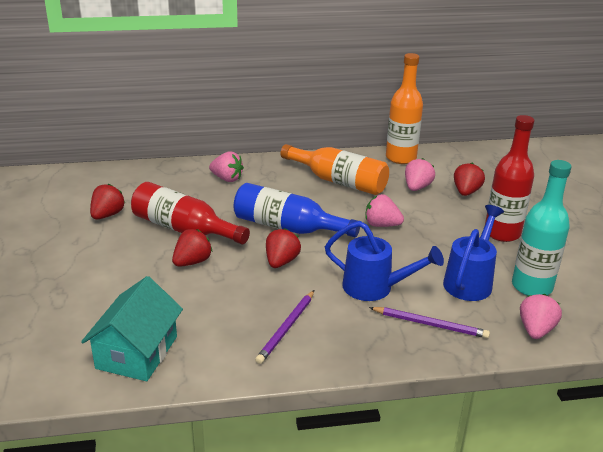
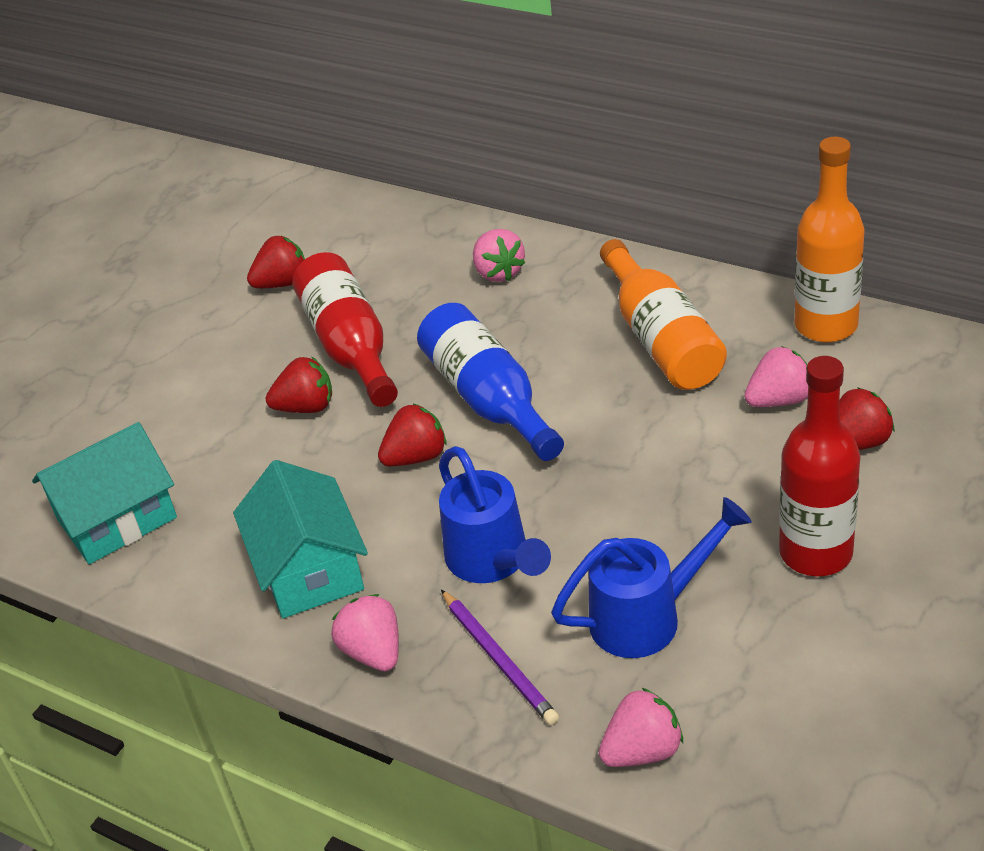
camera: 45 degrees right, 10 degrees up
(286, 328) = (309, 569): purple pencil -> turquoise house
(381, 225) = (632, 452): pink strawberry -> pink strawberry (373, 652)
(531, 286) = (735, 675): turquoise bottle -> none

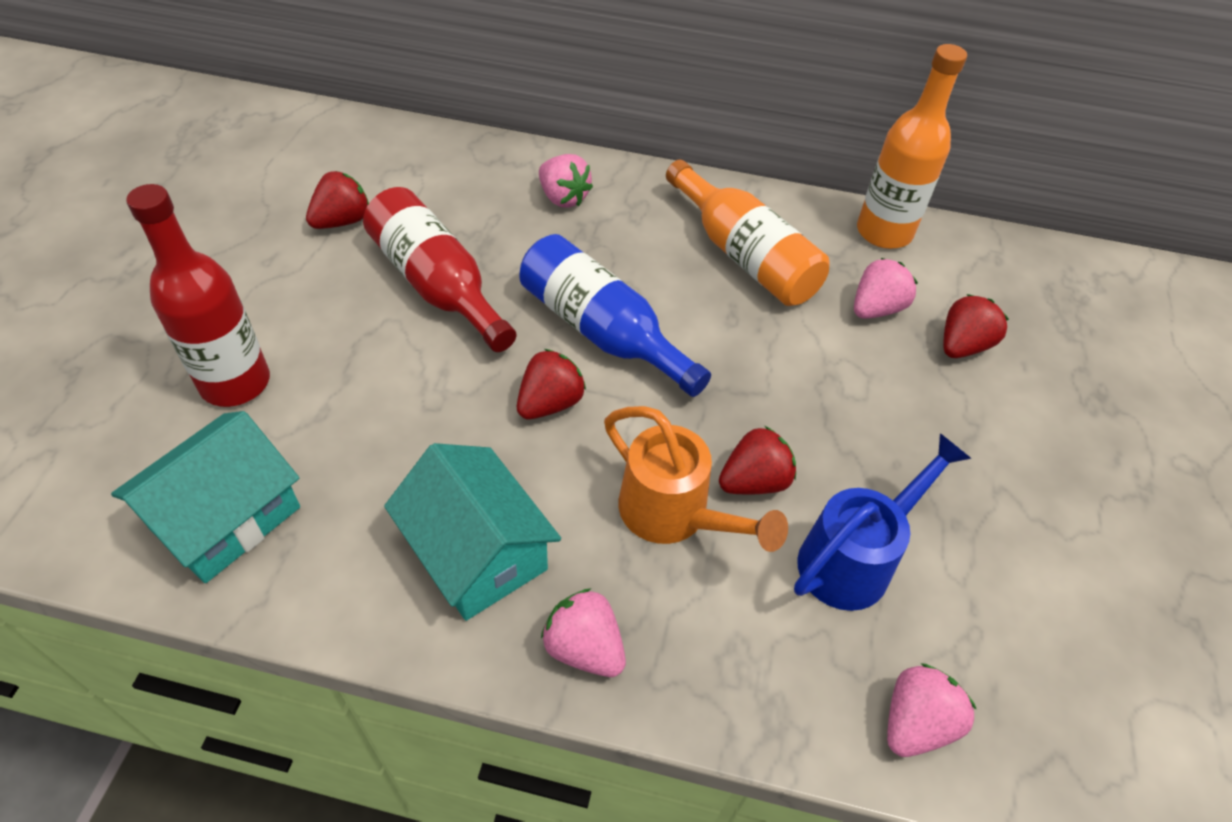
camera: 25 degrees left, 10 degrees up
(306, 407) = (411, 357): red strawberry -> red strawberry (754, 481)
(492, 560) = (673, 514): blue watering can -> orange watering can
(499, 659) = (724, 634): purple pencil -> none
(815, 553) = (978, 464): red bottle -> red bottle (235, 383)

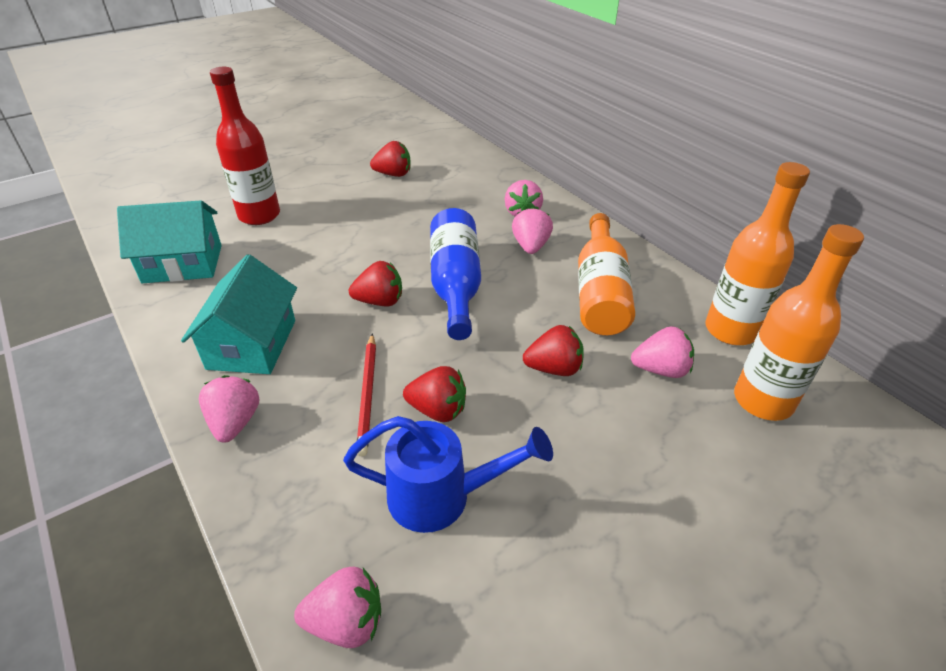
camera: 45 degrees right, 10 degrees down
(437, 284) = (400, 220): red bottle -> none
(621, 238) = (530, 246): none -> pink strawberry
(673, 514) = (368, 394): orange watering can -> red pencil
(962, 345) = (705, 431): red strawberry -> red strawberry (554, 368)
(970, 289) = (763, 401): none -> orange bottle

